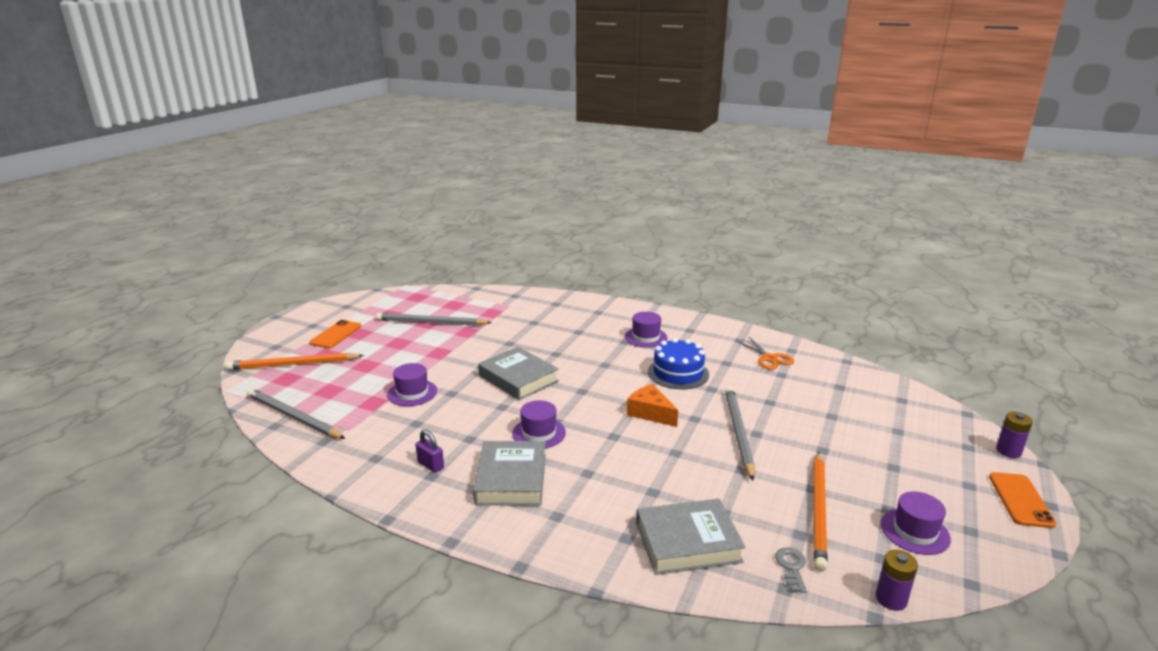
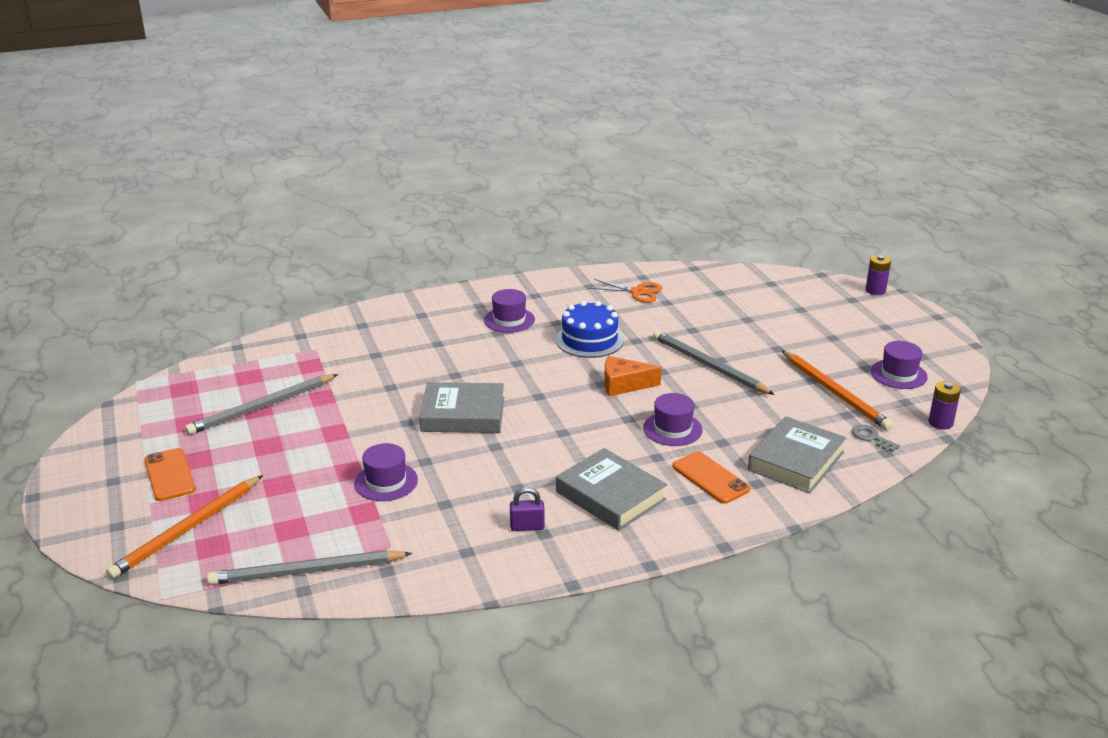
camera: 45 degrees left, 5 degrees up
(539, 433) = (567, 449): purple hat -> purple hat (672, 429)
(1020, 500) = (920, 321): orange phone -> orange phone (710, 478)

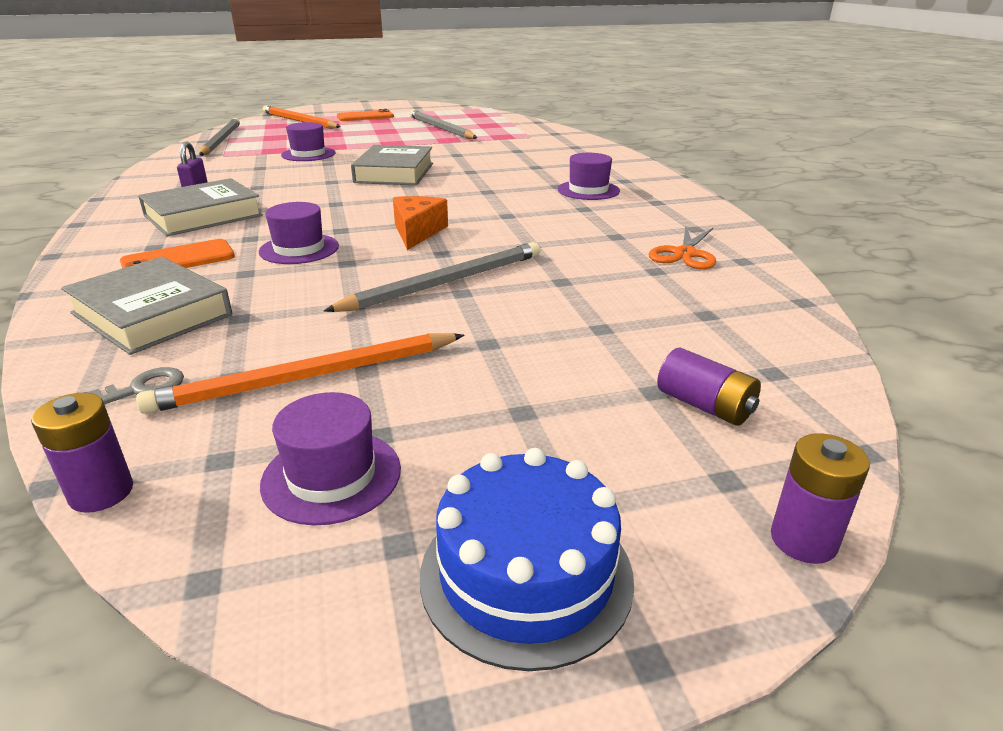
camera: 95 degrees right, 0 degrees up
(589, 340) = (536, 221): blue cake -> blue cake (526, 574)
(806, 299) = (704, 406): none -> purple battery

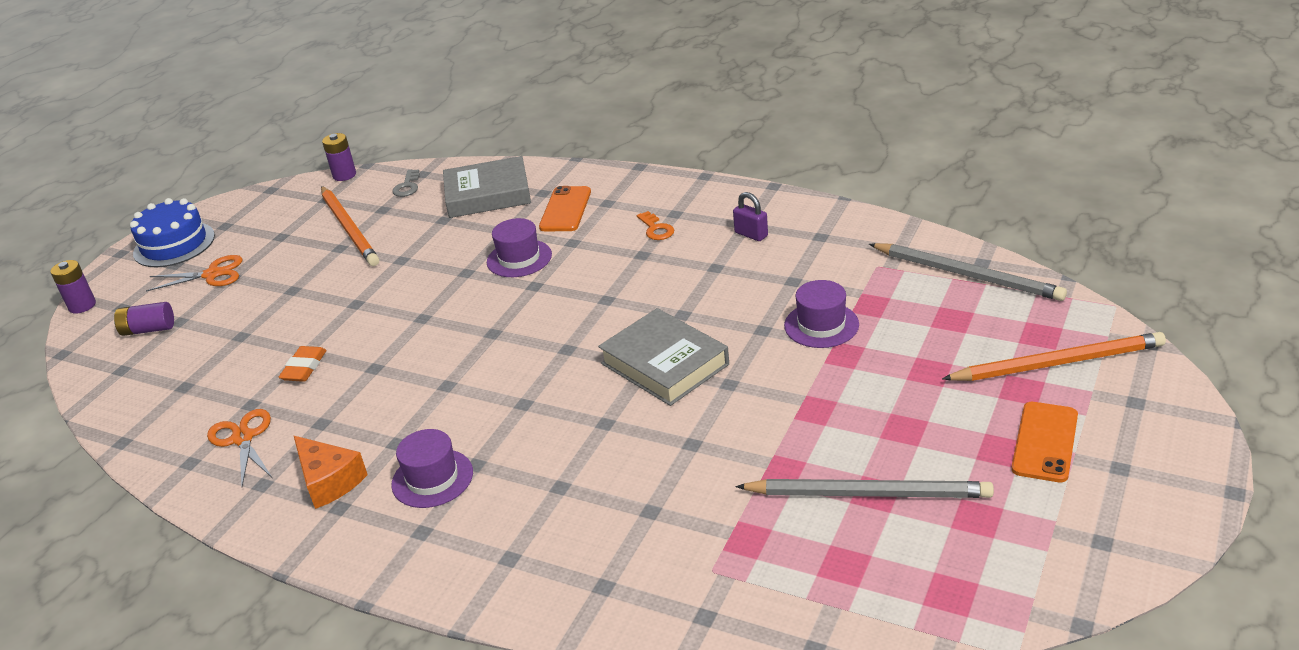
camera: 135 degrees right, 5 degrees up
(203, 215) = (656, 229): grey book -> orange key
(308, 377) = (349, 228): orange pencil -> orange pencil turned 135 degrees clockwise
(331, 476) = (276, 220): purple hat -> none
(417, 232) = (478, 320): orange cheese -> orange cheese (329, 481)
(446, 282) = (377, 302): grey pencil -> none
(541, 437) = (212, 274): none -> orange scissors
(580, 270) = (304, 368): none -> orange eraser

